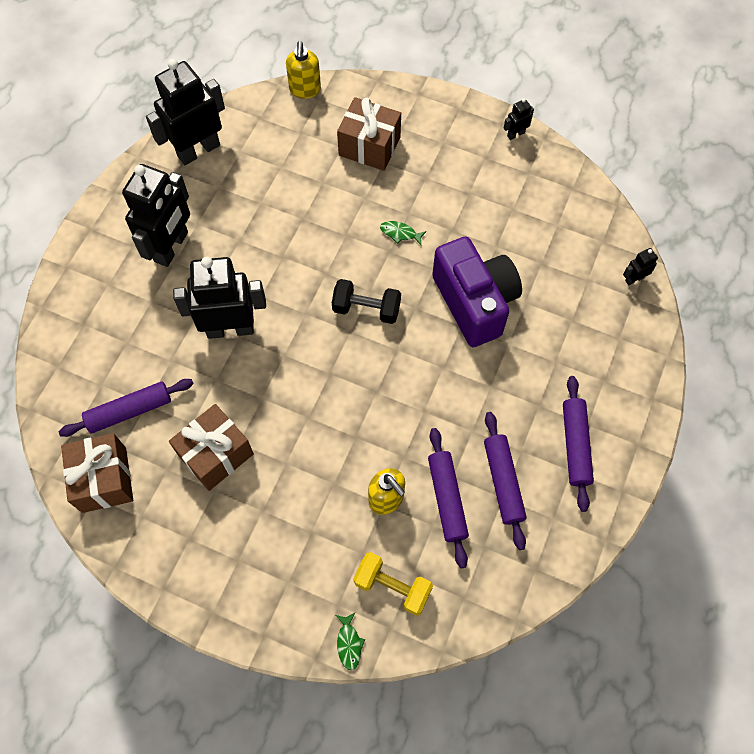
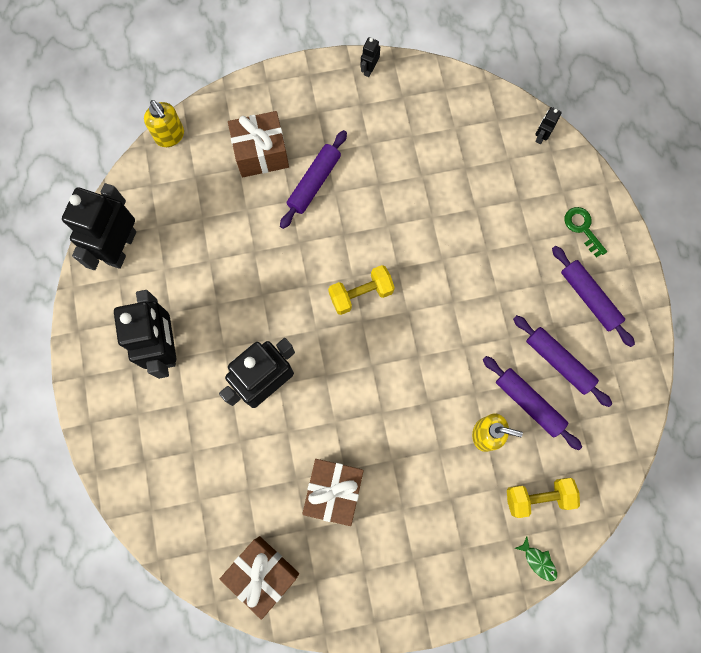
camera: 35 degrees left, 10 degrees up
(129, 411) = (239, 505): purple rolling pin -> purple rolling pin (314, 183)
(366, 309) = (361, 294): black dumbbell -> yellow dumbbell
(400, 233) = (340, 213): green fish -> none
(474, 302) = (438, 233): purple camera -> none
(615, 381) = (582, 228): none -> green key

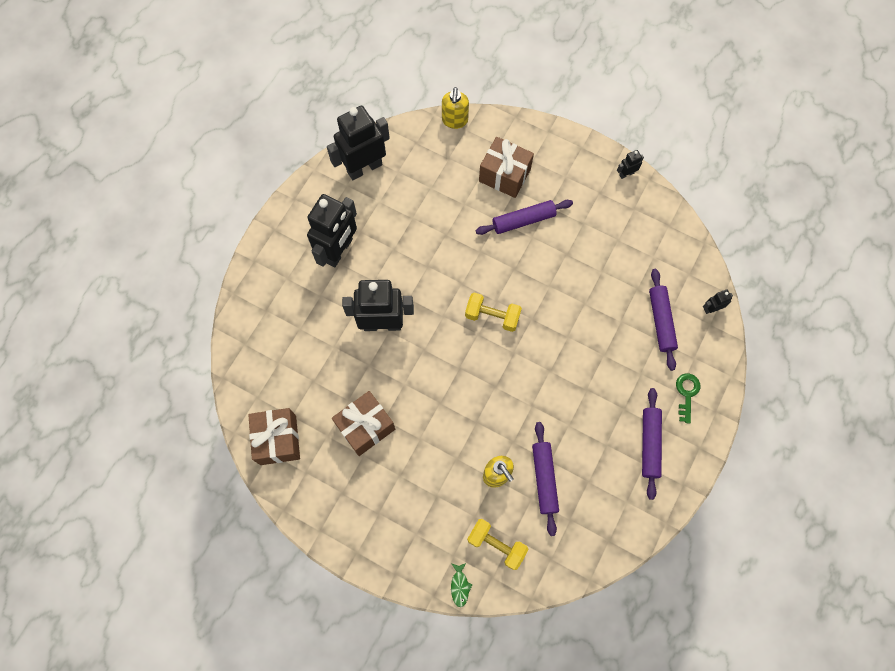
camera: 40 degrees right, 5 degrees down
(559, 362) = (589, 469): purple rolling pin -> purple rolling pin (661, 321)

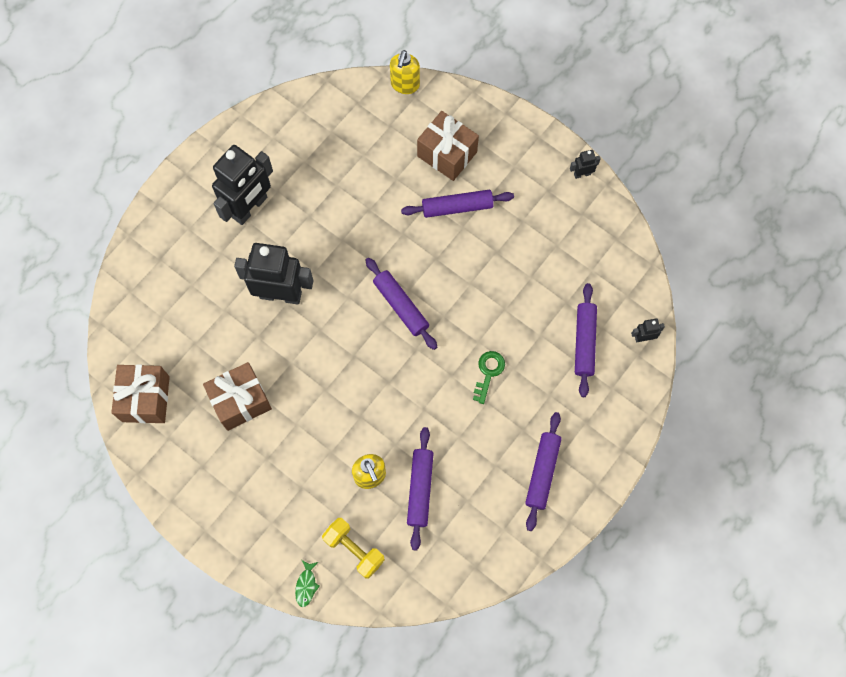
camera: 10 degrees right, 0 degrees up
(364, 168) = (295, 121): black robot -> none
(492, 316) = (401, 306): yellow dumbbell -> purple rolling pin
(686, 393) = (595, 425): green key -> green key (488, 372)

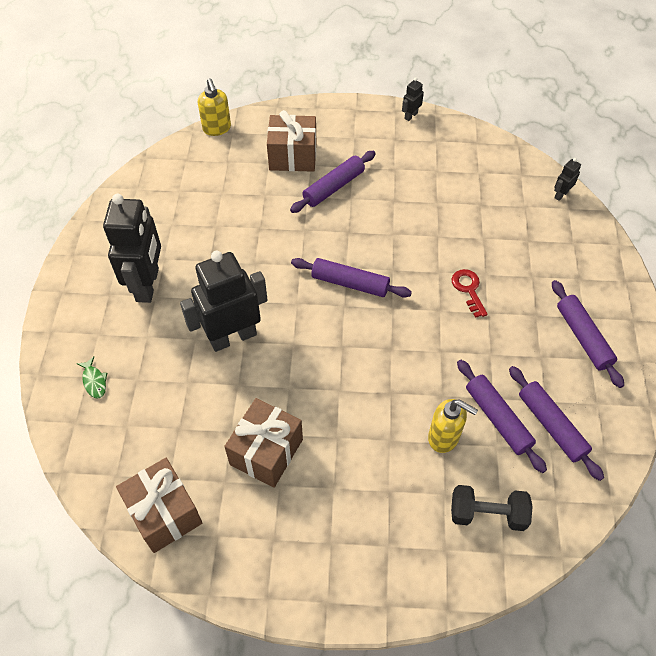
camera: 35 degrees left, 15 degrees down
(306, 585) = (472, 582): green fish -> green fish (94, 381)
(354, 549) = (487, 514): yellow dumbbell -> black dumbbell
(488, 372) = (468, 289): green key -> red key
(584, 342) = (521, 223): purple rolling pin -> purple rolling pin (551, 426)

